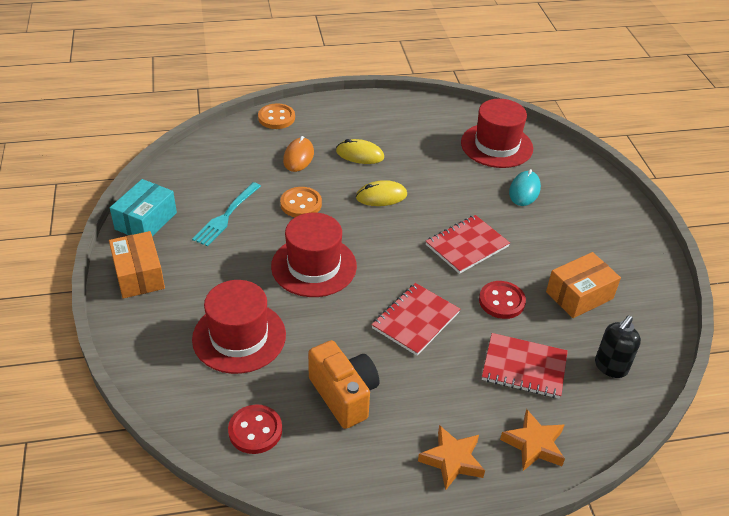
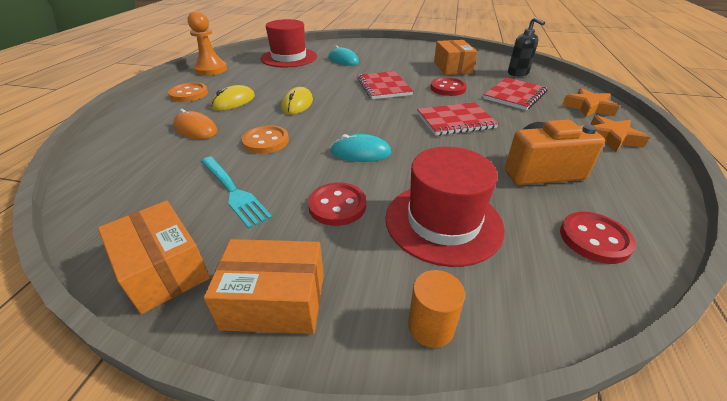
camera: 65 degrees left, 5 degrees down
(142, 346) = (431, 326): none -> orange cylinder
(146, 221) = (163, 269): turquoise box -> orange box
(234, 274) = (337, 206): none -> red button
(276, 118) = (118, 128): orange button -> orange button (189, 94)
(314, 266) = (360, 152): red hat -> turquoise mouse
(415, 320) = (455, 121): red notebook -> red notebook turned 75 degrees counterclockwise
(420, 107) = (211, 69): none -> orange pawn

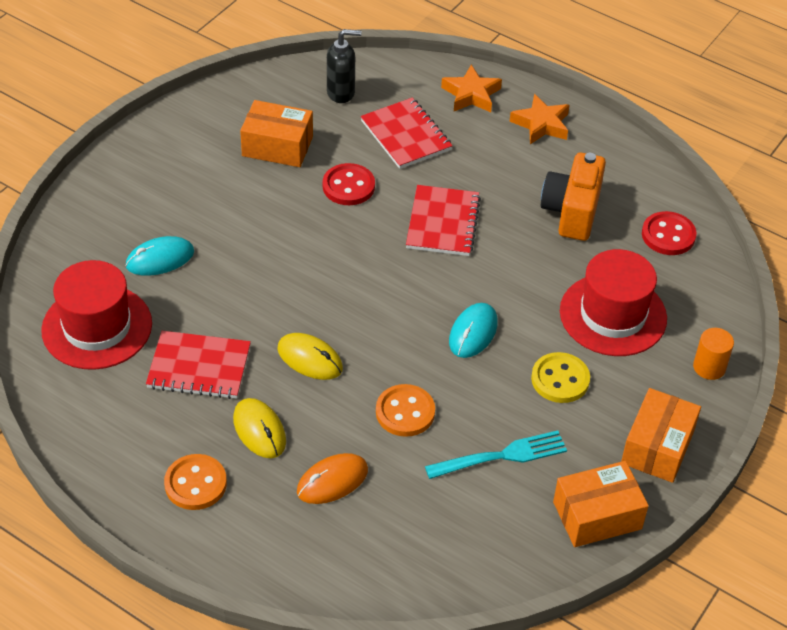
camera: 70 degrees left, 10 degrees up
(211, 69) = (90, 446): orange pawn -> none
(337, 206) = (560, 379): red button -> yellow button
(383, 87) = (304, 249): red notebook -> red notebook (199, 367)

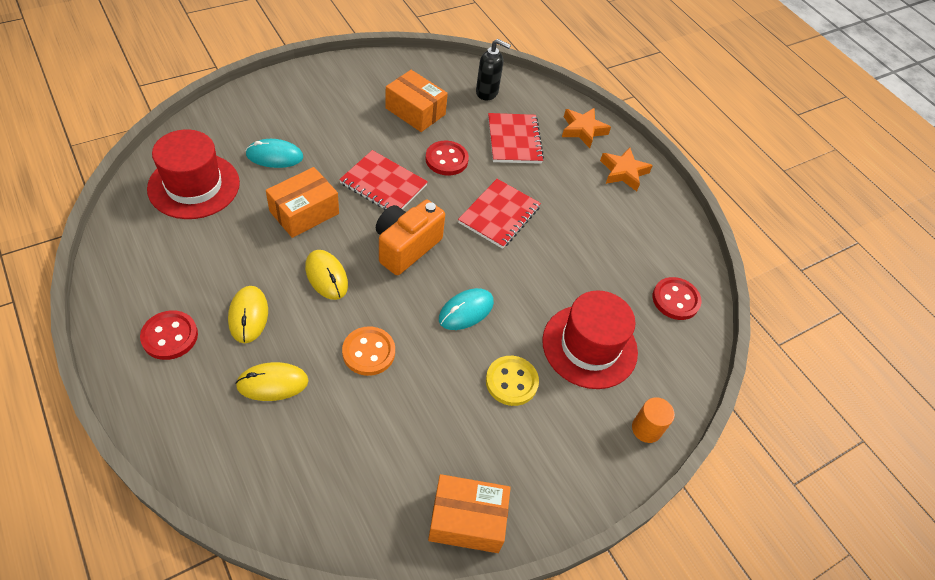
camera: 20 degrees right, 5 degrees up
(195, 484) = (170, 336): orange button -> red button
(199, 367) = (241, 246): red notebook -> red notebook (383, 184)
(332, 481) = (272, 383): orange mouse -> yellow mouse
(501, 456) = (421, 426): turquoise fork -> none
(572, 212) = (606, 248): orange camera -> orange camera (406, 247)
(657, 447) = (558, 481): orange box -> orange box (304, 212)

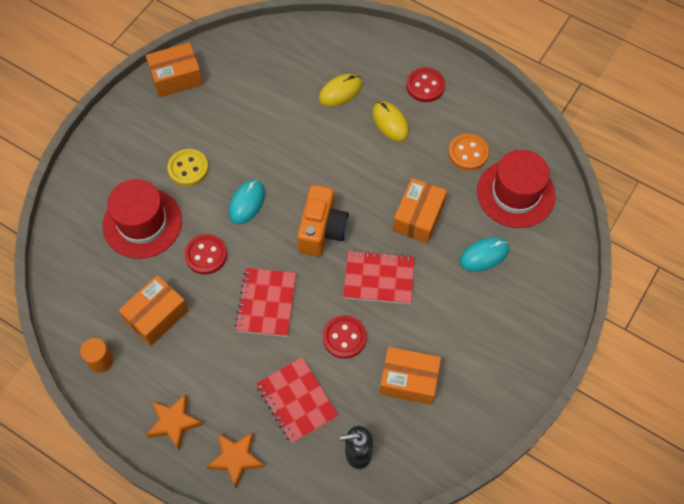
camera: 160 degrees right, 10 degrees up
(326, 276) = (362, 176): yellow mouse -> none
(368, 352) = (295, 139): orange button -> orange button (468, 153)
(608, 253) = (156, 316): none -> orange box
(646, 429) = (81, 183): orange cylinder -> orange cylinder (100, 361)
(675, 300) = (85, 300): red button -> red button (206, 255)

